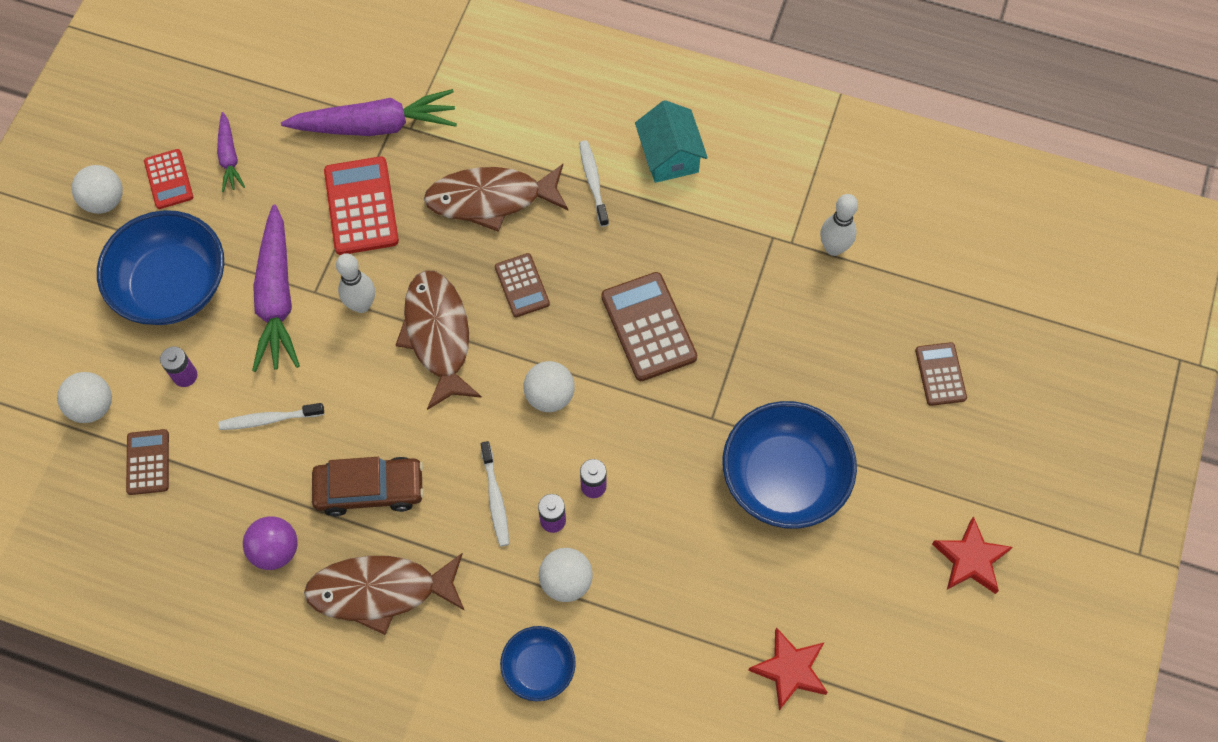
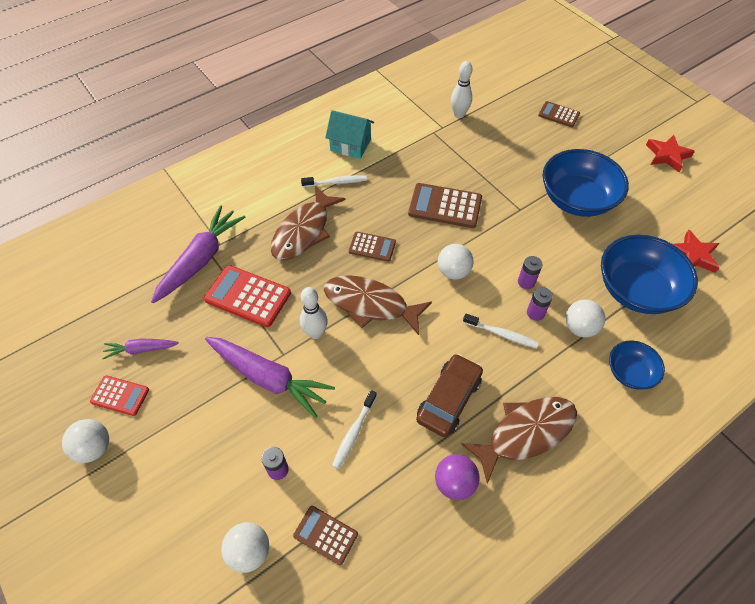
camera: 55 degrees left, 10 degrees down
(173, 286) = (202, 439): blue bowl -> blue bowl (636, 290)
(229, 157) = (141, 349): purple carrot -> purple carrot turned 150 degrees clockwise
(380, 591) = (526, 433): brown fish -> brown fish turned 150 degrees counterclockwise
(593, 182) = (336, 182): white toothbrush -> white toothbrush turned 150 degrees clockwise

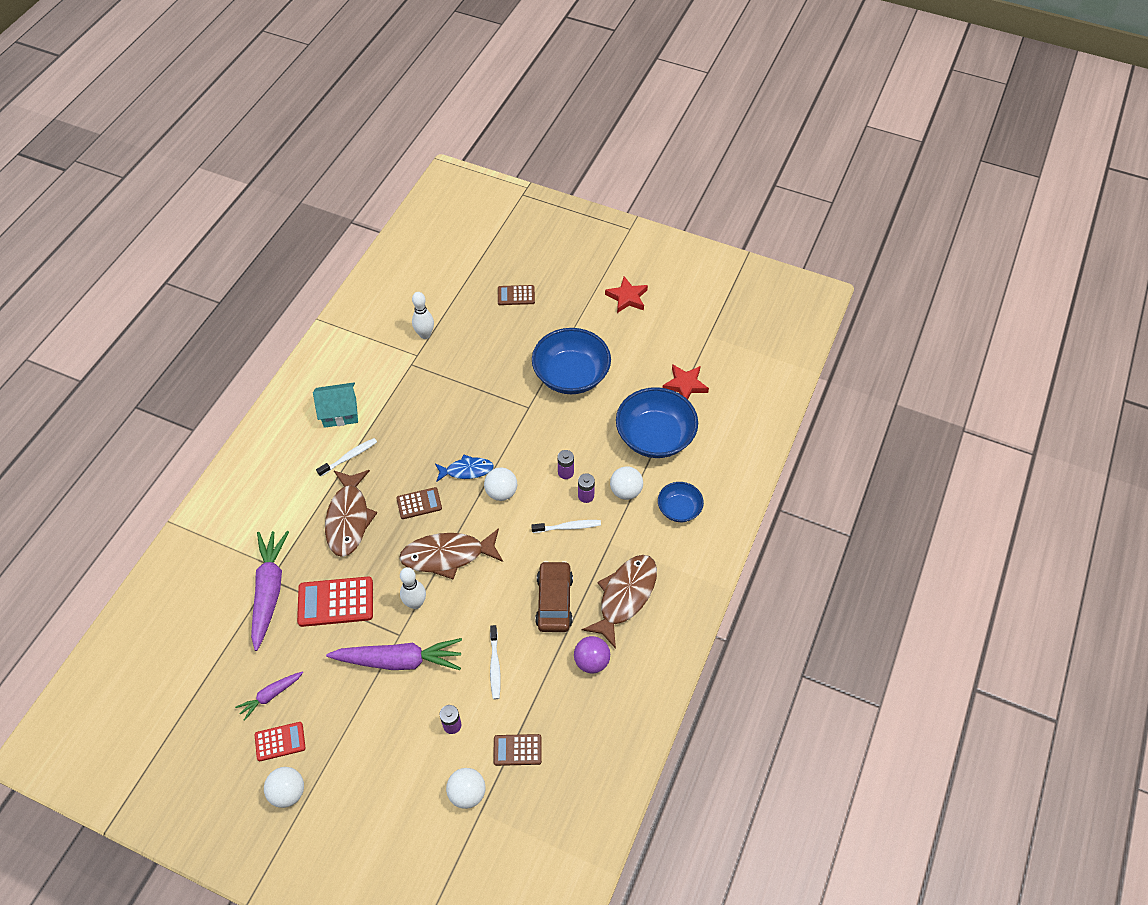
camera: 30 degrees left, 0 degrees up
(432, 238) = (467, 470): none -> blue fish
(445, 206) = (462, 434): brown calculator -> none

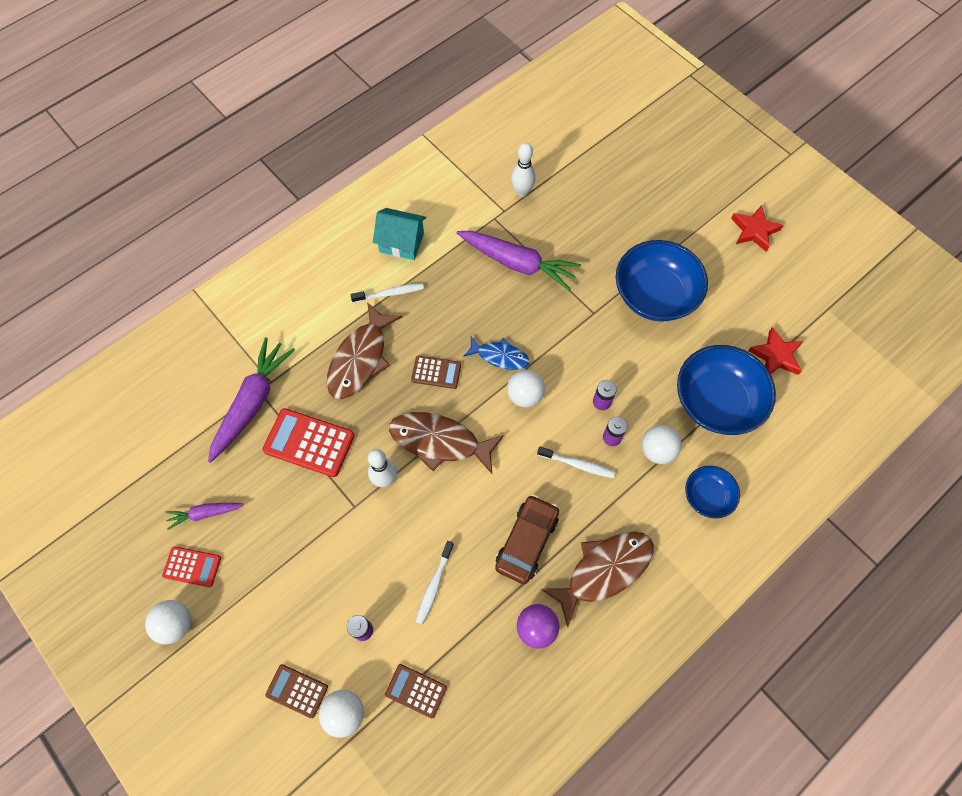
camera: 25 degrees right, 10 degrees up
(399, 660) = (342, 534): purple carrot -> purple carrot (517, 263)
(516, 295) = (634, 184): brown calculator -> brown calculator (297, 690)

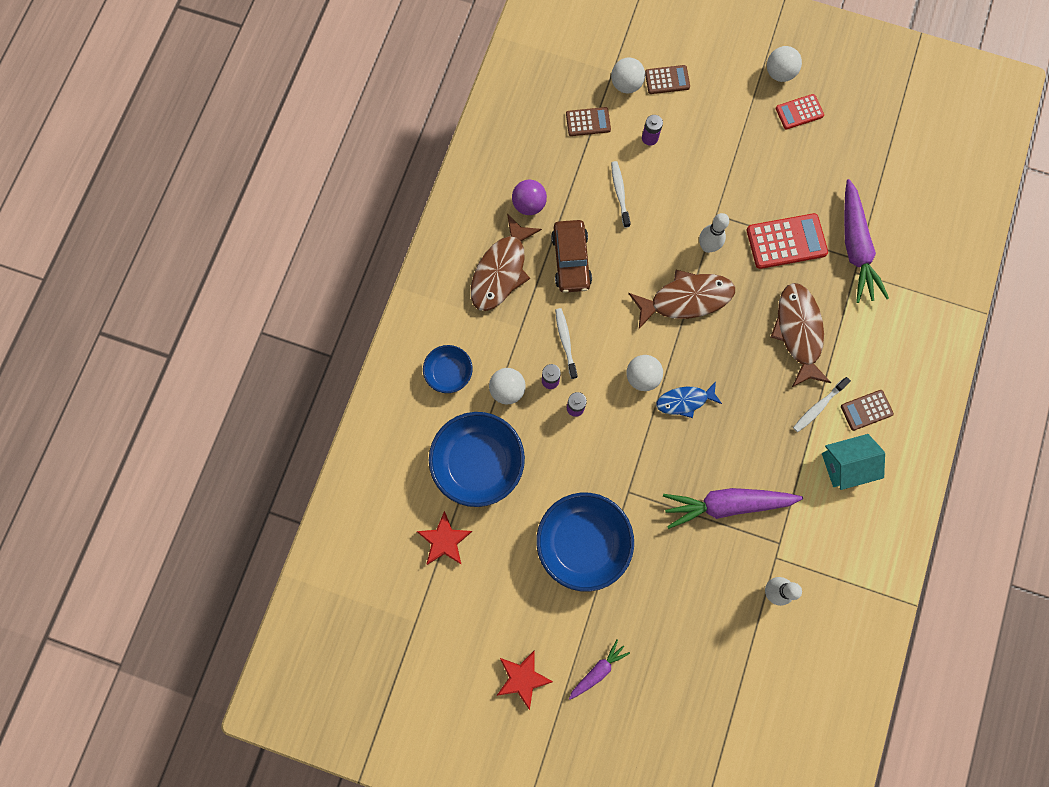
camera: 150 degrees right, 10 degrees up
(205, 514) = (820, 150): purple carrot -> purple carrot (598, 670)
(436, 372) = (728, 356): brown calculator -> brown calculator (866, 410)
(577, 464) = (565, 342): white toothbrush -> white toothbrush turned 90 degrees clockwise

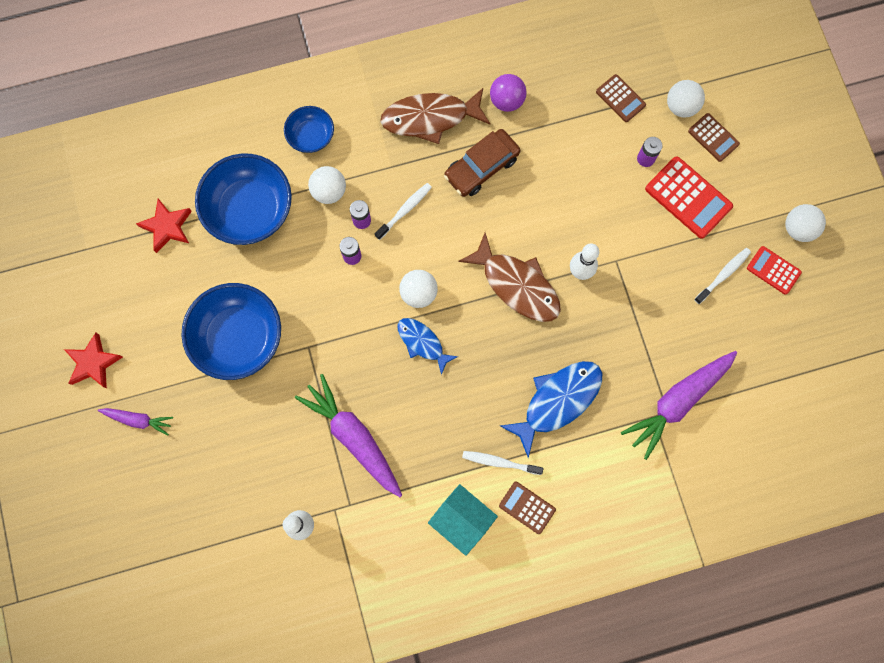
camera: 55 degrees right, 0 degrees up
(620, 193) = (574, 167): white toothbrush -> white toothbrush (723, 275)
(786, 242) = (636, 337): red calculator -> red calculator (688, 198)
(798, 332) = (557, 401): brown fish -> blue fish

